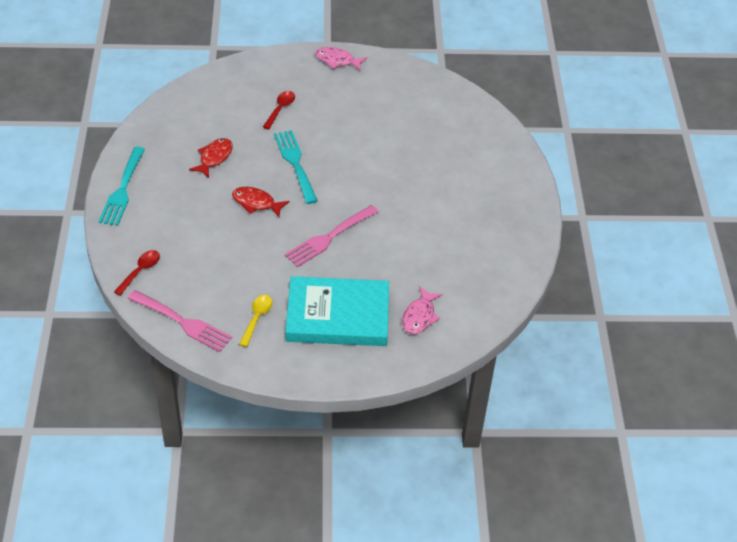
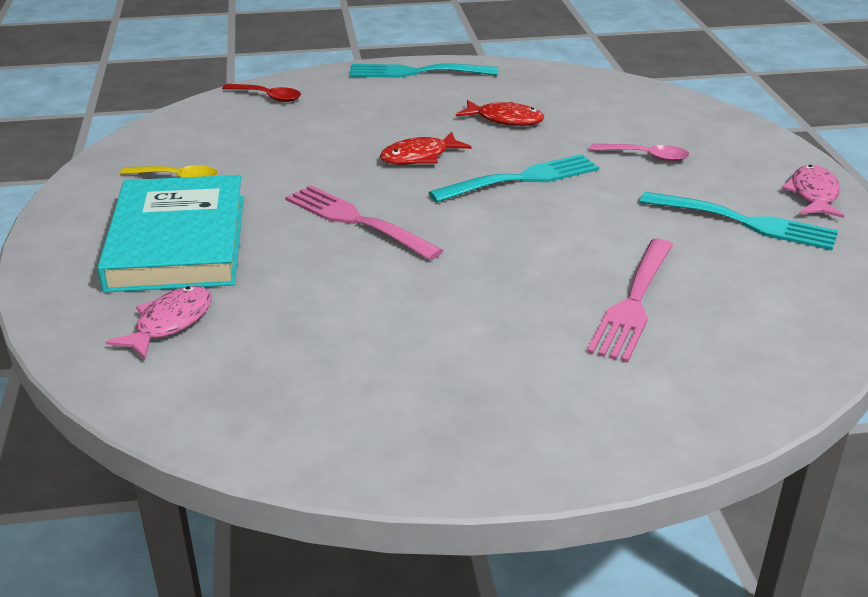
camera: 85 degrees right, 15 degrees down
(182, 322) = (174, 130): pink fork -> pink fork (633, 303)
(256, 203) = (419, 157): red fish -> red fish turned 135 degrees counterclockwise
(280, 109) = (646, 156): red spoon -> pink spoon
(360, 92) = (745, 222): none -> turquoise fork
(419, 316) = (170, 323): pink fish -> pink fish turned 105 degrees clockwise

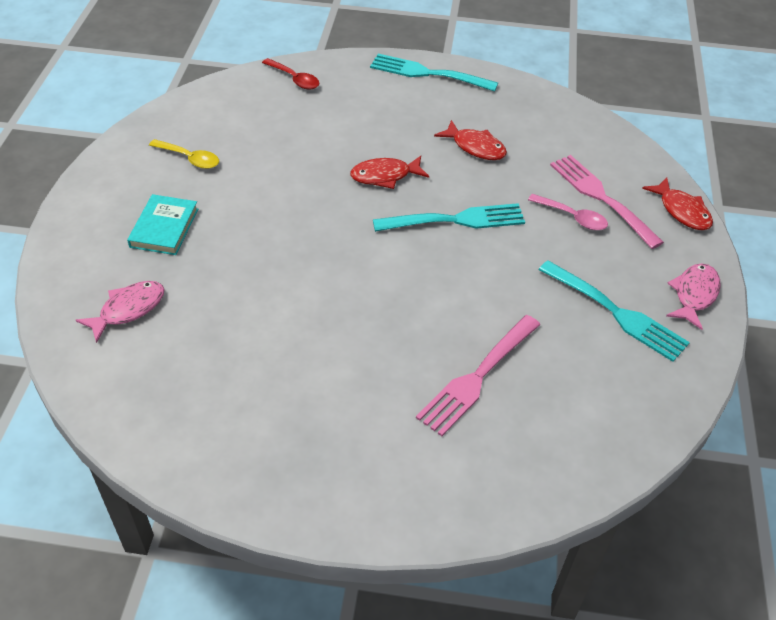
camera: 15 degrees right, 15 degrees up
(177, 242) = (164, 228): turquoise book -> turquoise book, size x0.51
(356, 221) = (305, 237): pink fork -> pink fork (601, 197)
(753, 134) = (682, 211): none -> red fish

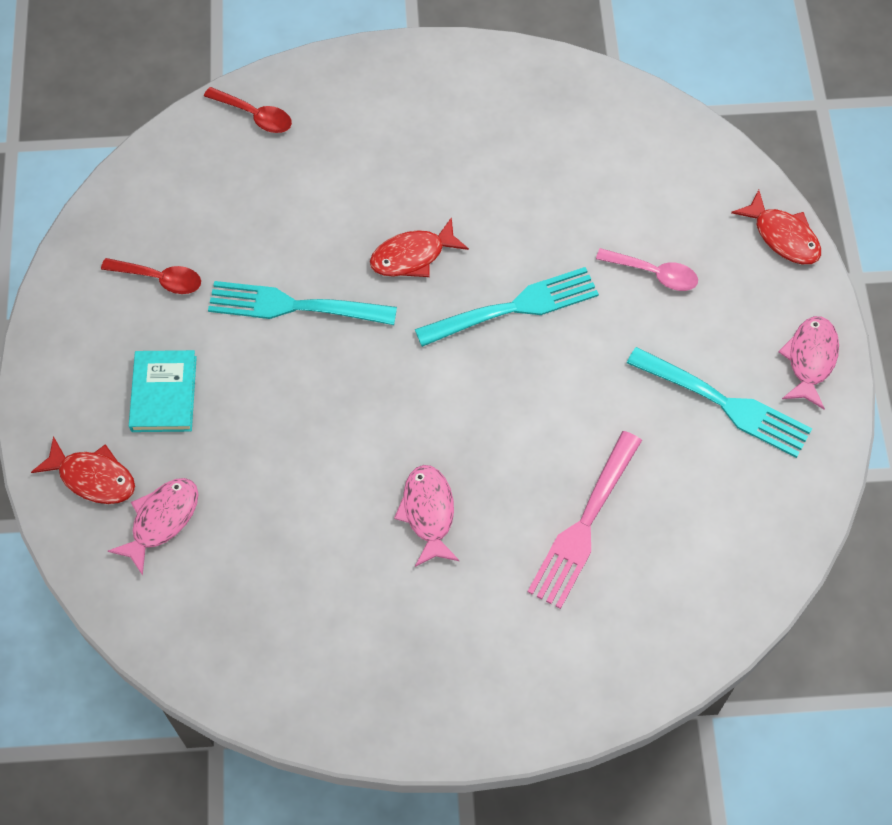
camera: 10 degrees left, 15 degrees up
(190, 158) = (160, 279): yellow spoon -> red spoon
(347, 344) = (428, 513): none -> pink fish
(428, 73) = (428, 70): turquoise fork -> turquoise fork (294, 306)
(475, 147) = (515, 185): red fish -> red fish (93, 477)
(601, 197) = (683, 235): pink fork -> none

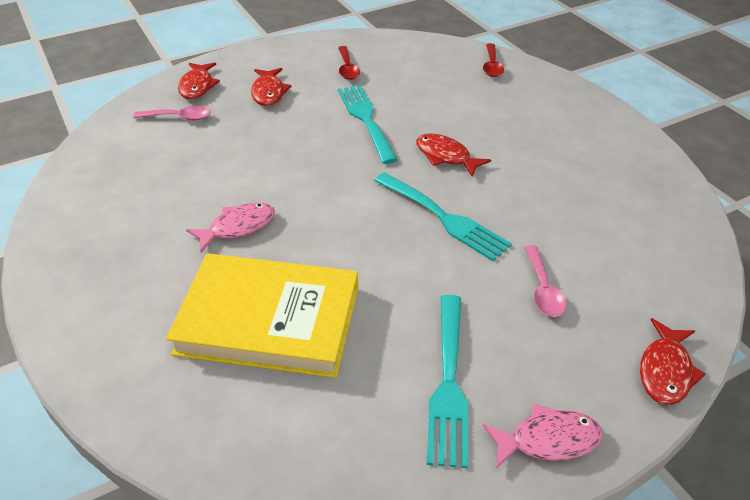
camera: 65 degrees right, 20 degrees down
(161, 520) = (179, 117): pink fish -> pink spoon
(164, 394) = (269, 92): turquoise book -> red fish
(584, 525) = (269, 320): pink fork -> yellow book

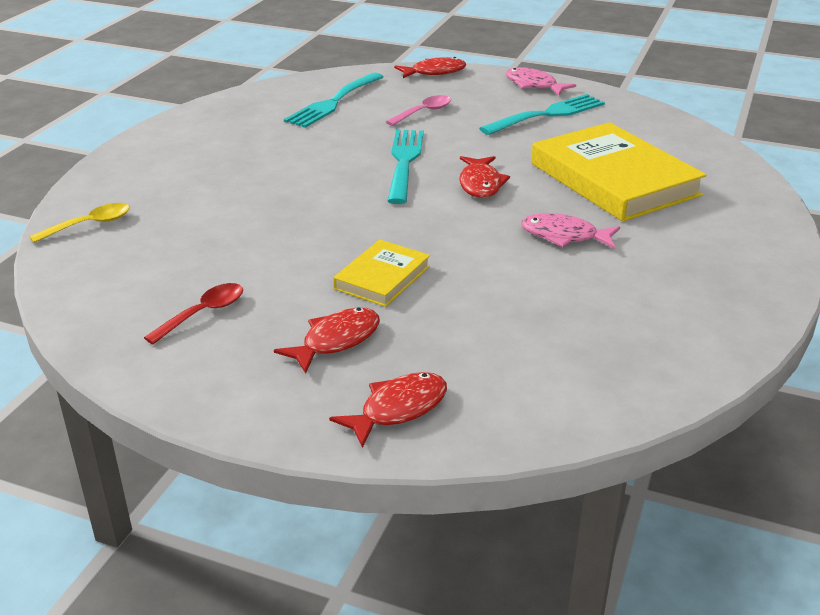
camera: 130 degrees left, 10 degrees down
(179, 117) = (481, 375): pink spoon -> none
(301, 130) = (382, 277): none -> yellow book
(366, 120) = (308, 250): turquoise fork -> turquoise fork (333, 102)
(446, 156) = (316, 189): red fish -> red fish (480, 184)
(492, 66) = (89, 225): red spoon -> yellow spoon

